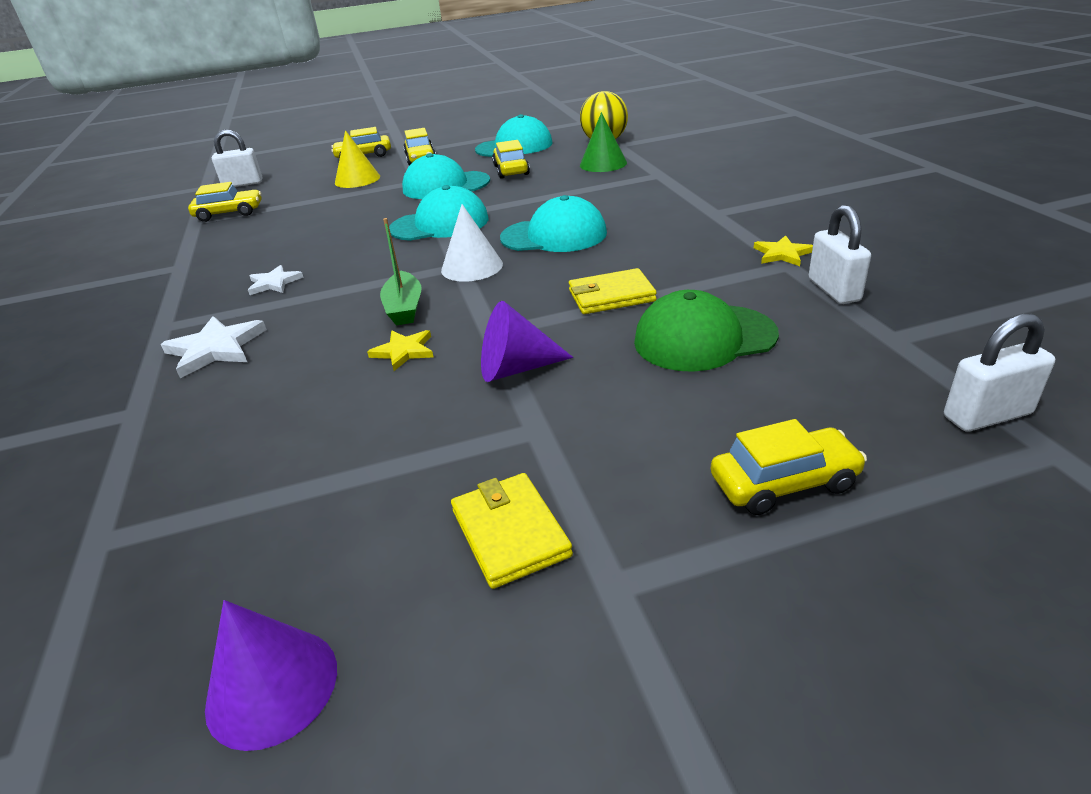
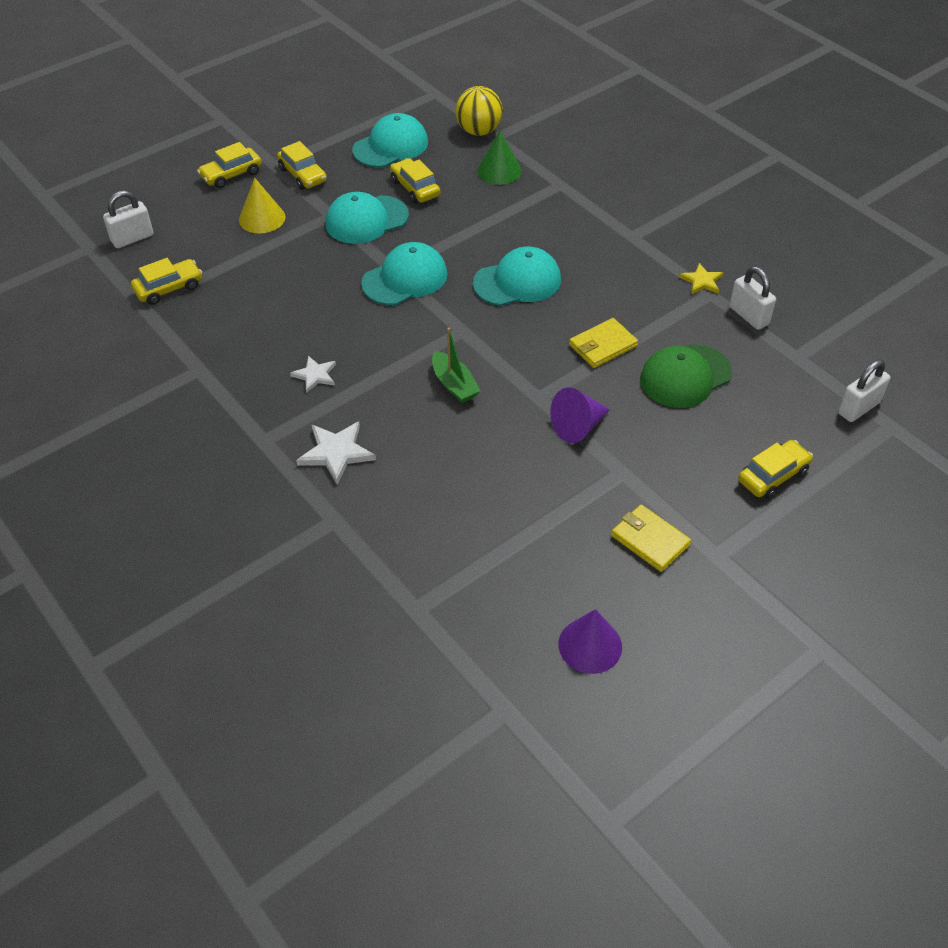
camera: 25 degrees left, 15 degrees up
(404, 351) = (488, 427): yellow star -> none
(472, 267) = (474, 330): white cone -> none

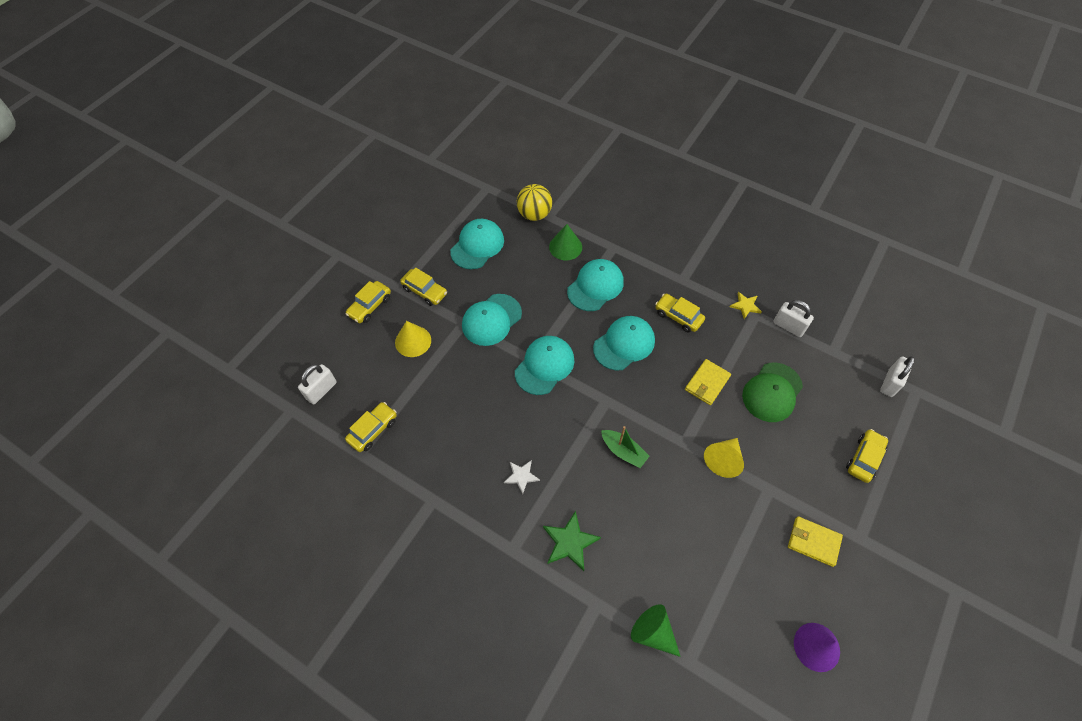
camera: 20 degrees left, 10 degrees up
(336, 453) = (569, 542): white star -> green star
(387, 567) = (653, 632): none -> green cone
(415, 188) = (513, 280): yellow car -> yellow car (678, 316)
(514, 217) = (595, 286): none -> turquoise cap
(578, 426) = (723, 460): purple cone -> yellow cone

